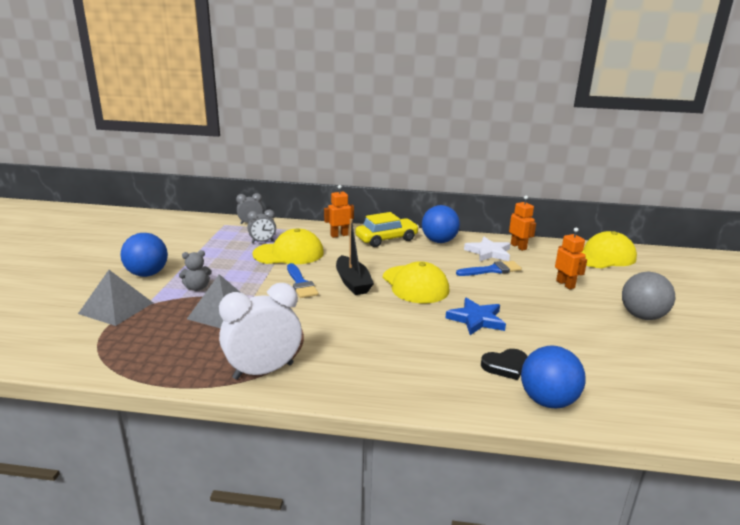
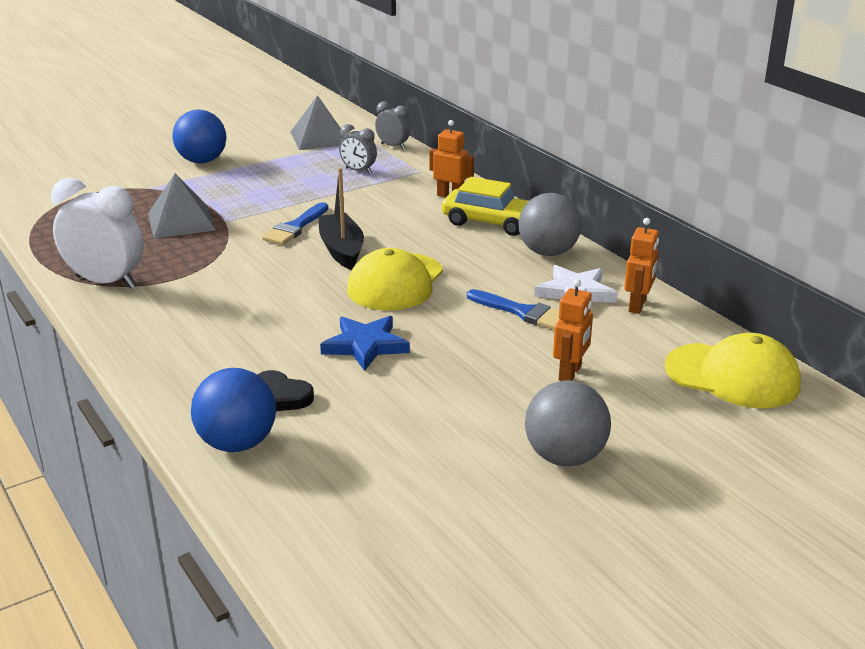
camera: 50 degrees right, 5 degrees up
(116, 308) = (125, 180): grey pyramid -> grey pyramid (320, 138)
(197, 288) = (209, 191): grey teddy bear -> none
(289, 253) = (354, 193): yellow cap -> none
(352, 282) = (341, 250): black boat -> black boat turned 135 degrees clockwise
(439, 241) = (548, 252): blue ball -> grey ball

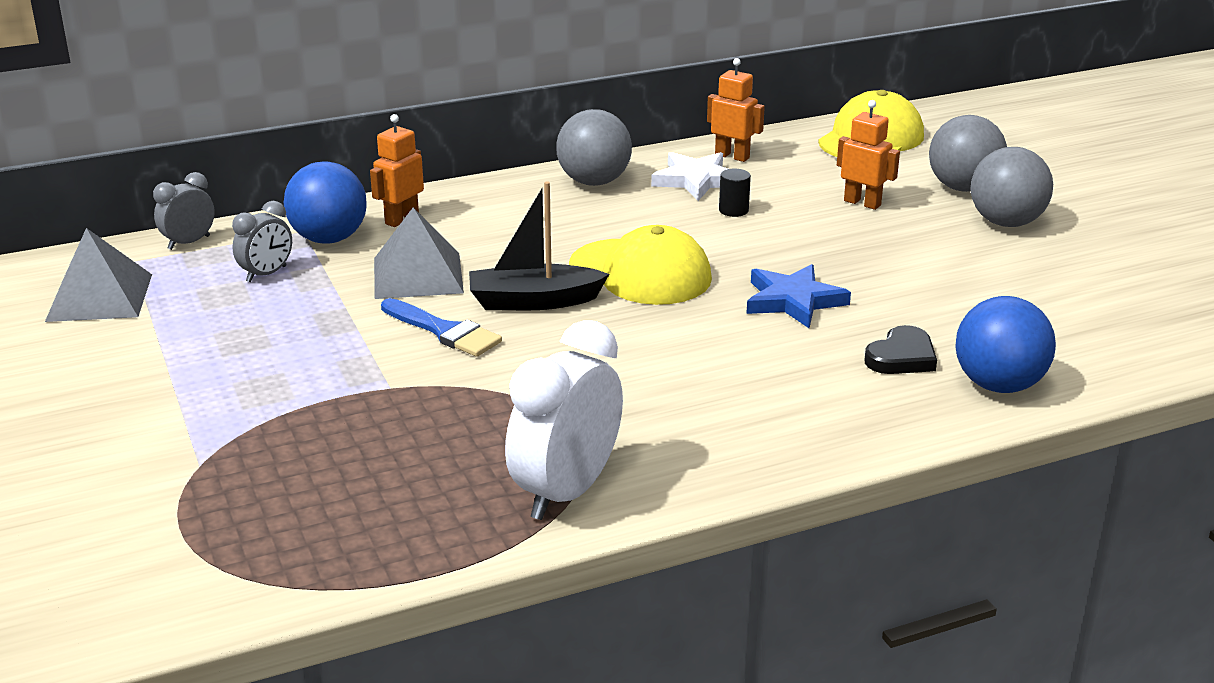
camera: 80 degrees left, 0 degrees up
(181, 221) = (370, 427): grey pyramid -> grey pyramid (418, 275)
(202, 161) = (114, 408): blue ball -> blue ball (329, 239)
(491, 222) = (498, 203): yellow car -> none
(523, 312) = (733, 210): blue brush -> black cylinder
(639, 432) = (963, 188): none -> grey ball

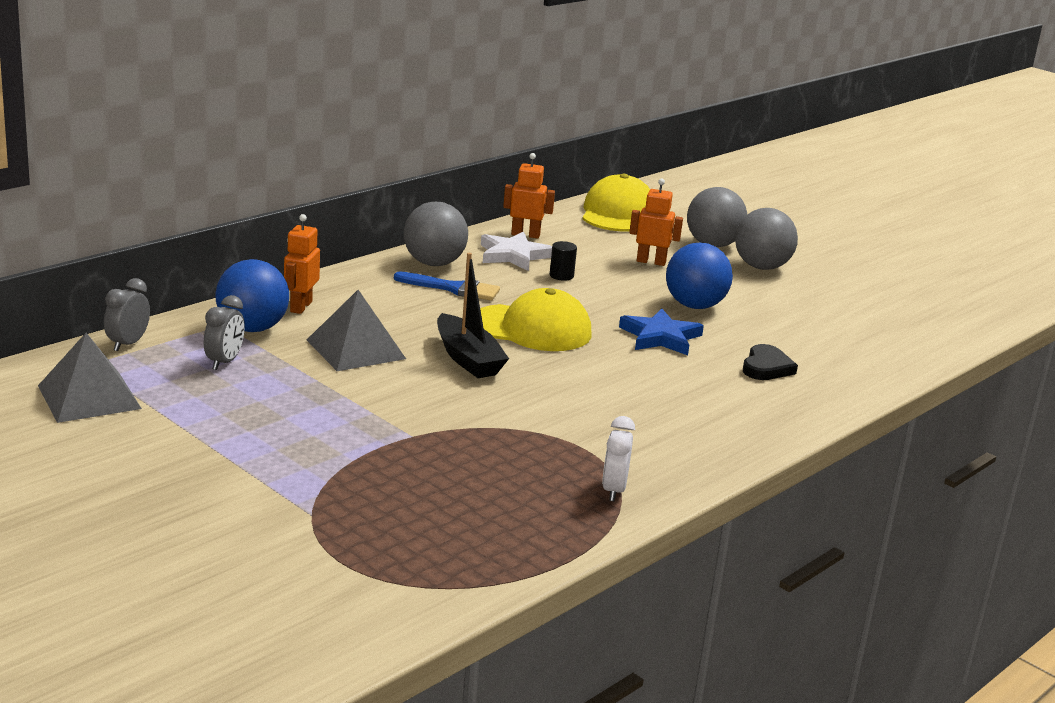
camera: 25 degrees left, 5 degrees down
(444, 331) = (417, 389): blue brush -> blue brush (453, 288)
(534, 301) = (468, 359): black boat -> black boat turned 90 degrees counterclockwise
(566, 492) = (613, 490): white clock -> white clock, size x0.53
(998, 385) = (844, 378): blue ball -> blue ball (694, 306)

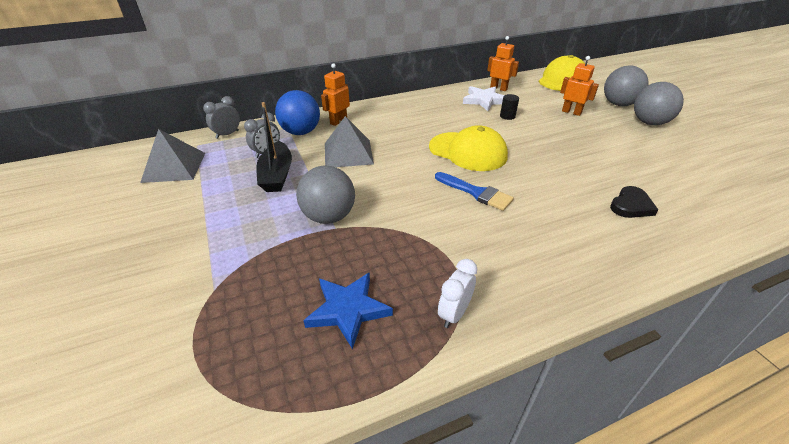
camera: 25 degrees right, 15 degrees up
(434, 263) = (433, 101): grey ball -> grey ball (329, 216)
(453, 288) = (435, 118): blue brush -> blue brush (476, 193)
(468, 359) = (413, 169): black boat -> black boat (277, 175)
(660, 337) = (555, 168): blue star -> blue star (348, 310)
(694, 306) = (590, 147): blue ball -> none

